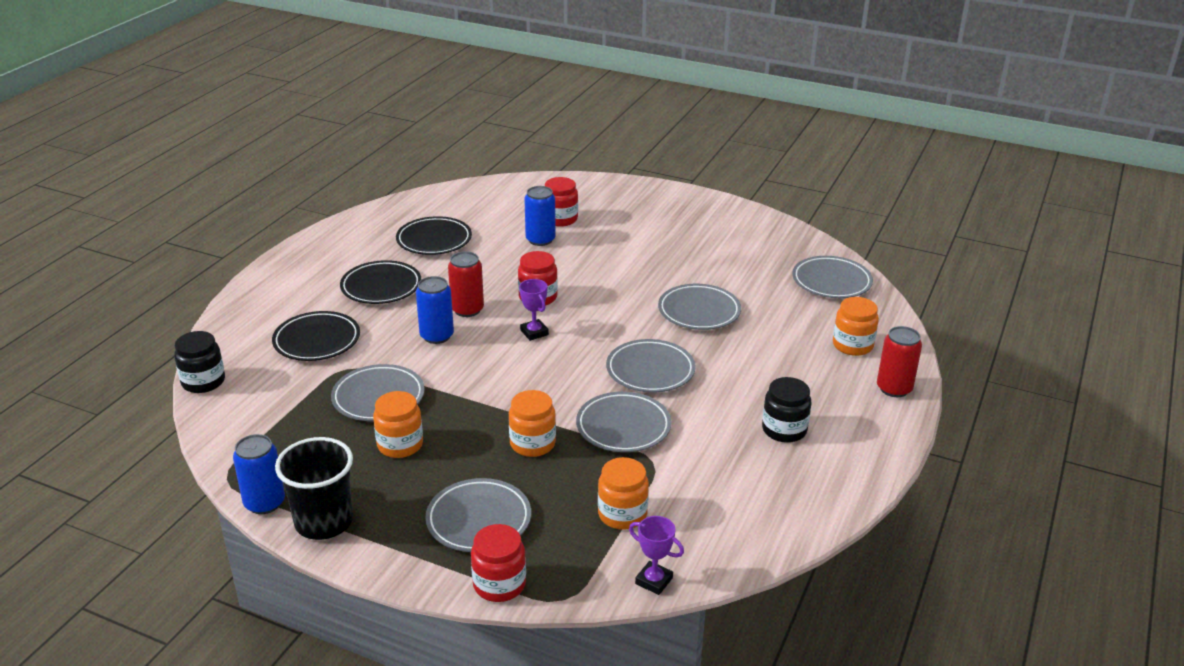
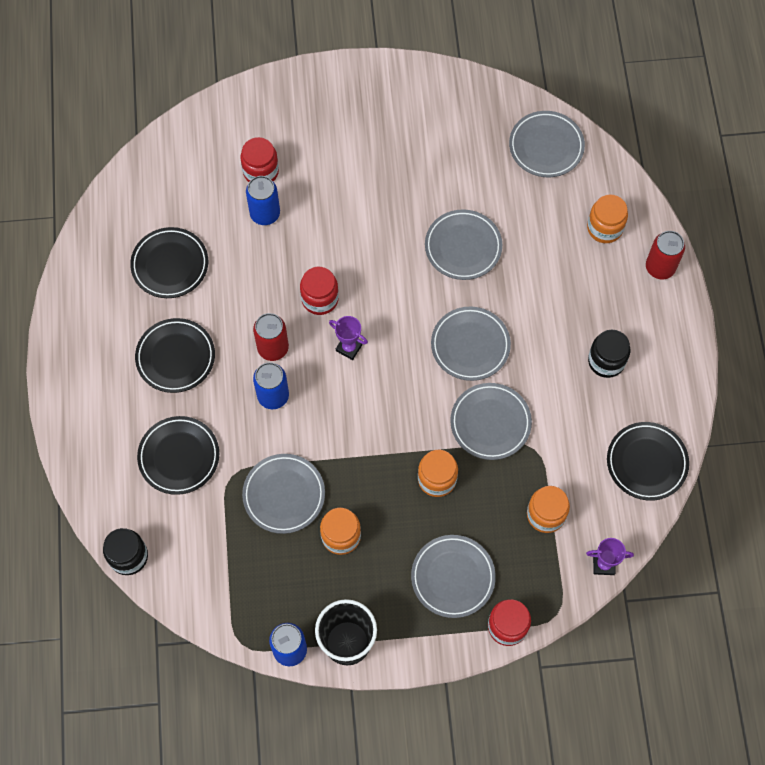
camera: 30 degrees left, 35 degrees up
(771, 520) = (646, 462): none -> black plate

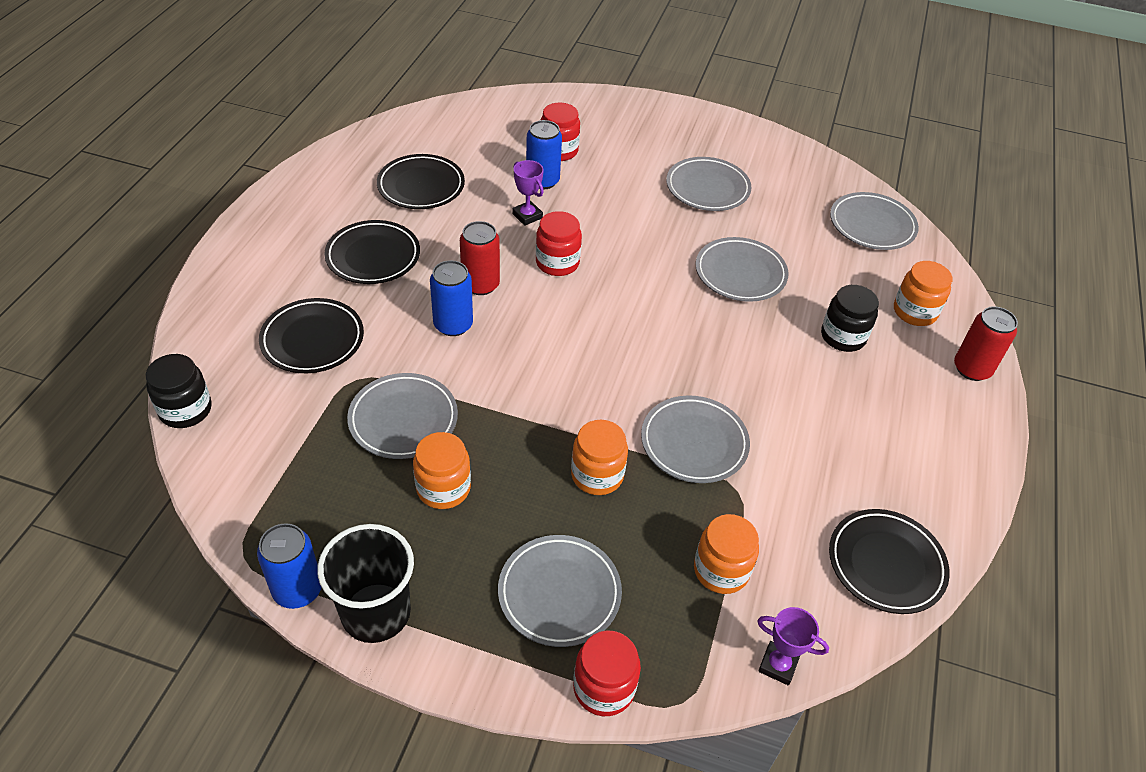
camera: 20 degrees right, 20 degrees down
(349, 347) = (564, 313): purple trophy -> purple trophy (527, 216)
(470, 345) = (706, 360): grey plate -> grey plate (707, 188)
(606, 361) = (870, 435): black jar -> black jar (843, 336)

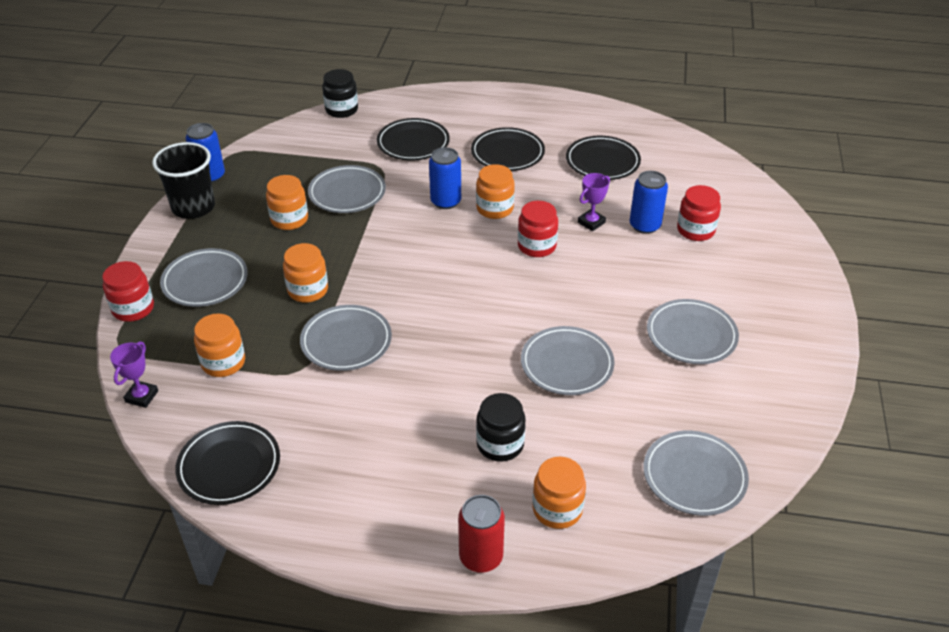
camera: 85 degrees right, 5 degrees down
(480, 285) = (495, 208): red can -> orange jar

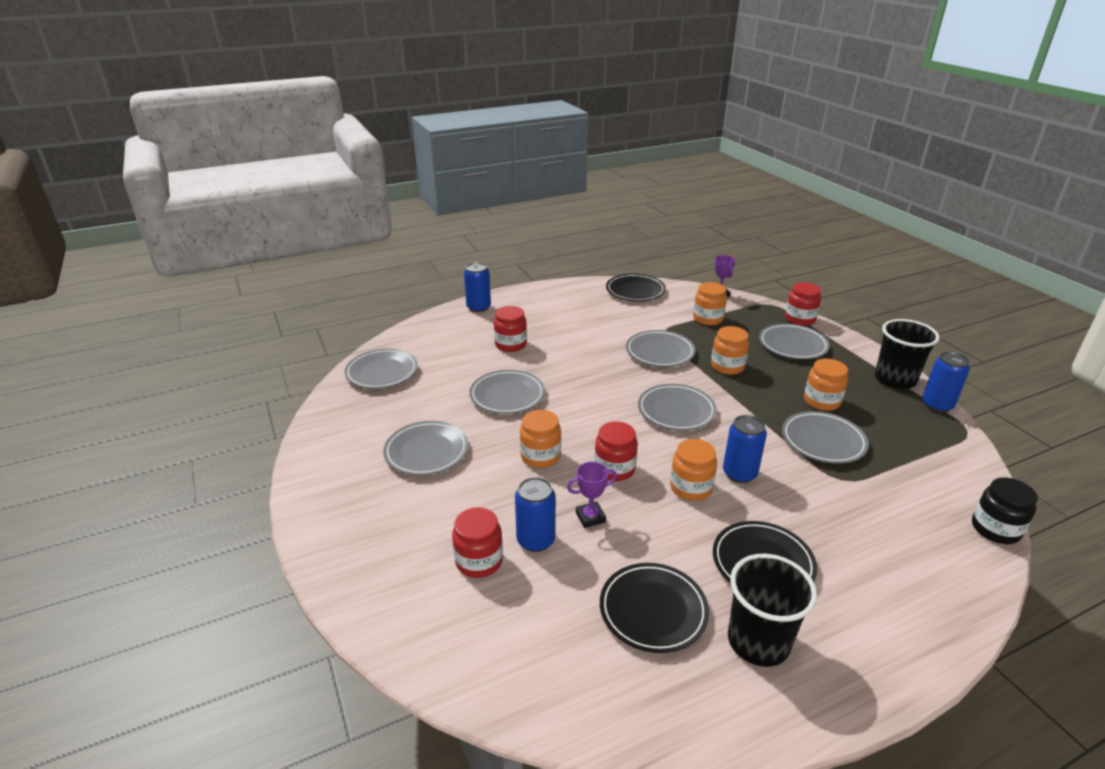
camera: 145 degrees right, 10 degrees down
(413, 143) = (863, 523): black plate -> none
(423, 269) = (676, 411): none -> grey plate
(481, 557) = (478, 307): red can -> blue can
(500, 444) = (510, 345): black jar -> red jar
(557, 509) = (454, 333): orange jar -> orange jar (540, 456)
(558, 129) = (758, 642): none -> black cup
(591, 222) = (590, 517): purple trophy -> purple trophy turned 60 degrees clockwise

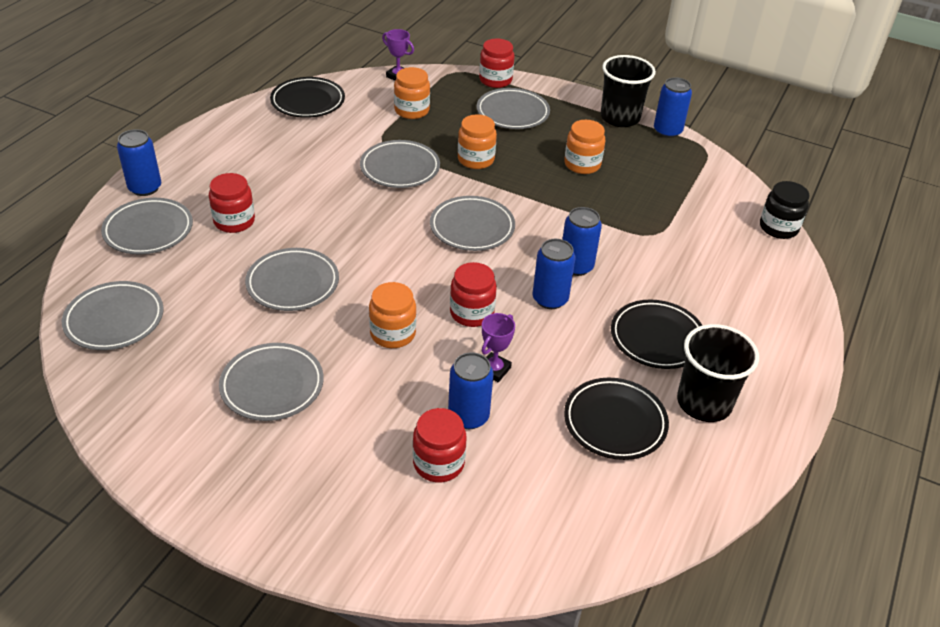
camera: 40 degrees left, 10 degrees up
(691, 488) = (550, 299): orange jar -> blue can
(823, 441) = (613, 204): grey plate -> grey plate (148, 230)

